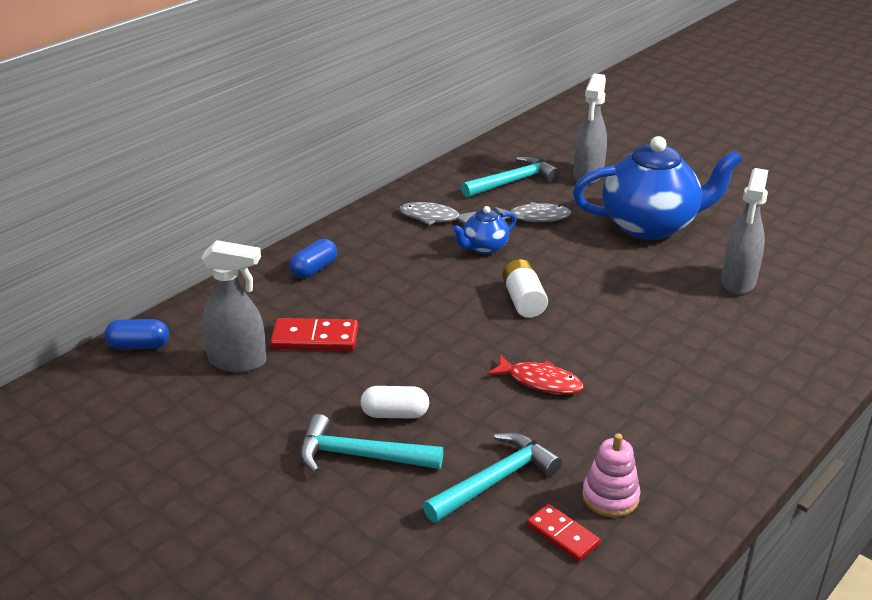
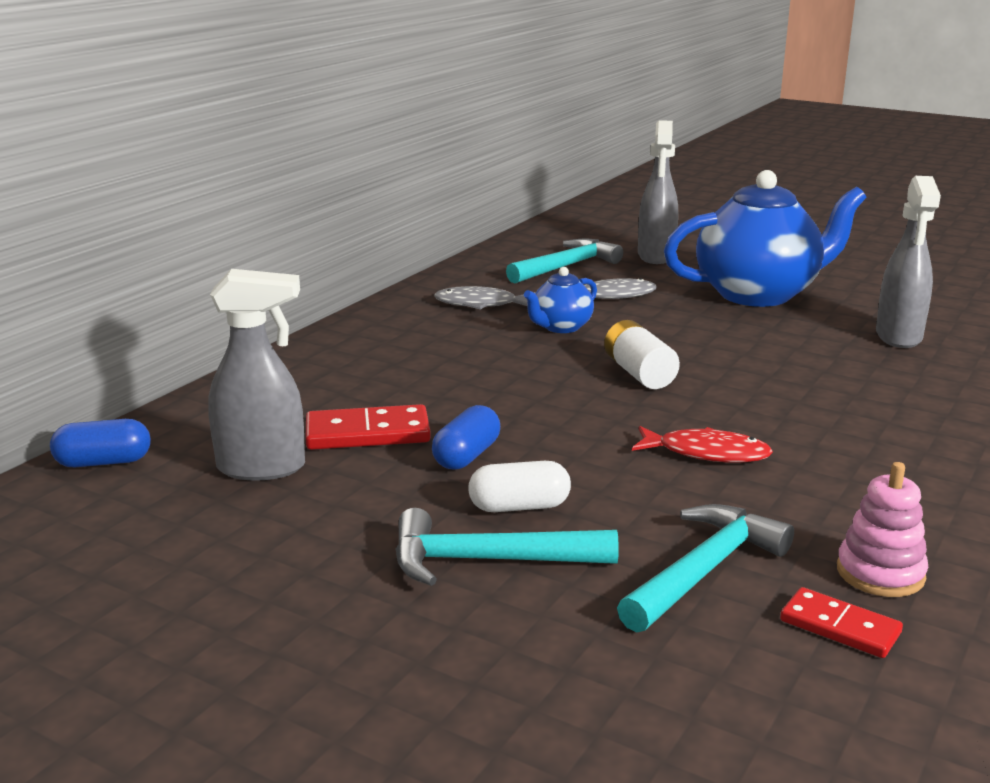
camera: 10 degrees left, 10 degrees down
(314, 269) = (340, 363): blue capsule -> blue capsule (467, 456)

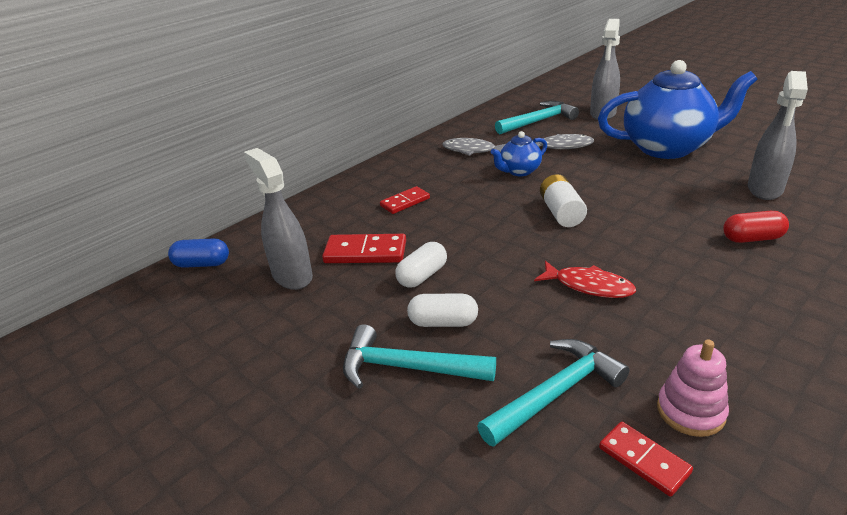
camera: 15 degrees right, 10 degrees up
(262, 468) = (292, 276): grey spray bottle -> grey spray bottle turned 135 degrees counterclockwise
(403, 370) = (405, 202): none -> red domino
(467, 456) = (422, 276): blue capsule -> white capsule
(899, 390) = (752, 238): none -> red capsule

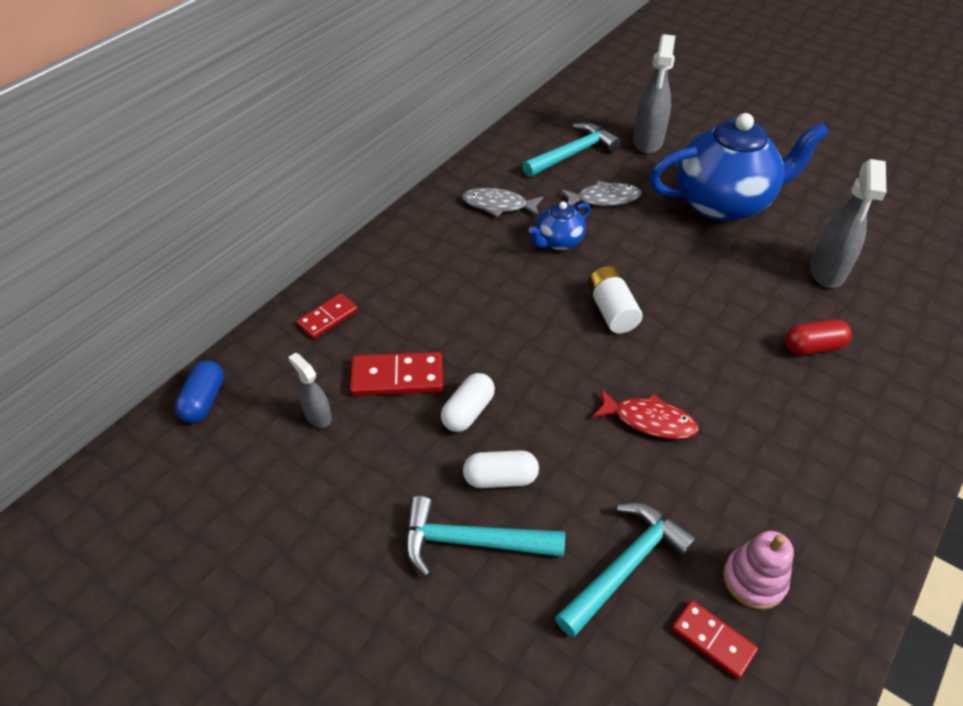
camera: 10 degrees left, 15 degrees up
(202, 264) = (204, 401): blue capsule -> blue capsule turned 75 degrees counterclockwise
(292, 276) = (318, 416): grey spray bottle -> grey spray bottle, size x0.54
(405, 202) = (430, 295): red domino -> red domino (328, 318)

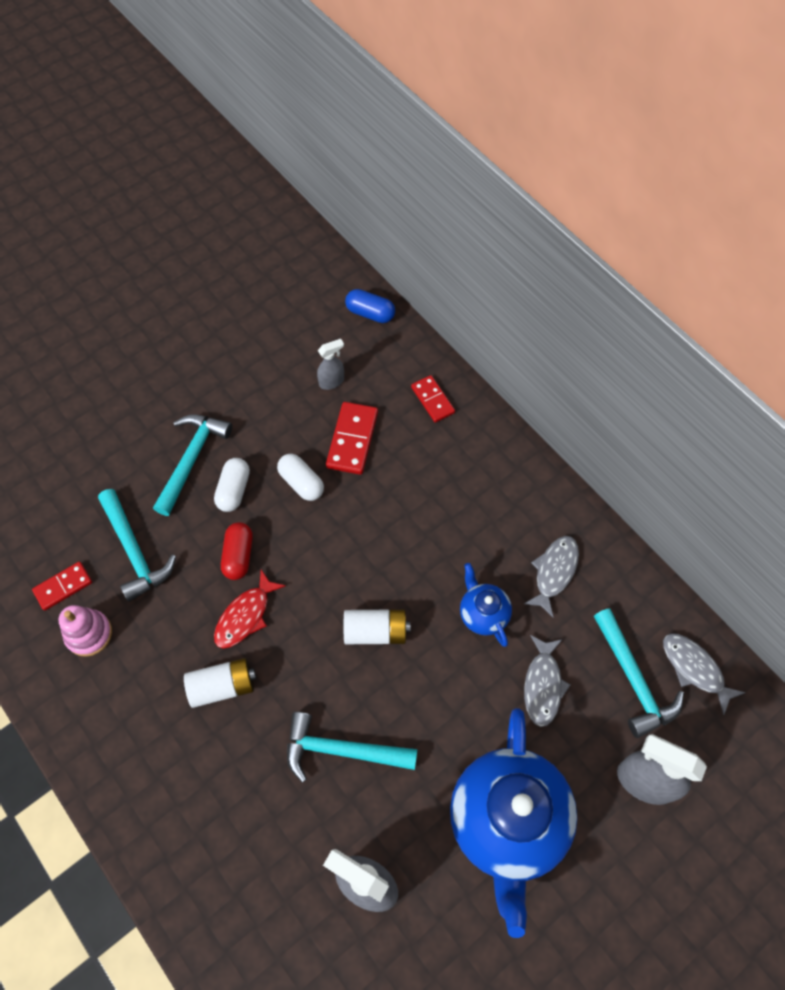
camera: 105 degrees right, 15 degrees up
(548, 126) = (695, 669): none -> grey fish
(733, 419) = (222, 686): none -> white battery
(734, 311) = (341, 750): none -> turquoise hammer
(813, 347) = (273, 805): red capsule -> red capsule (238, 556)

